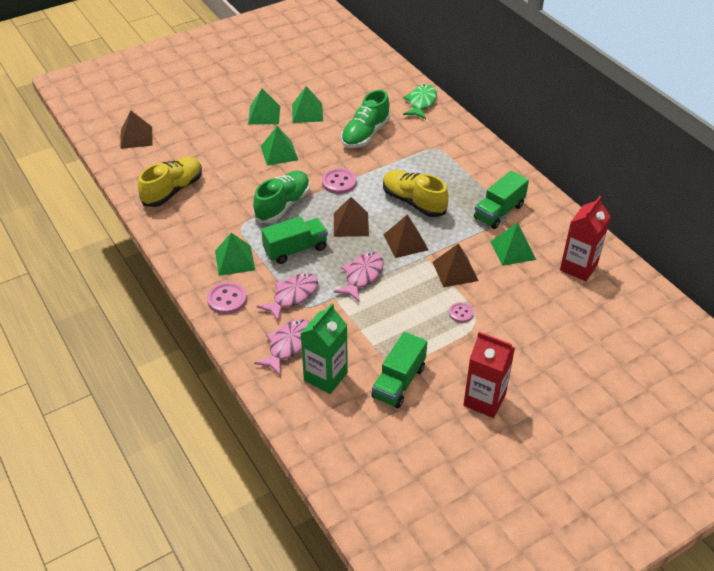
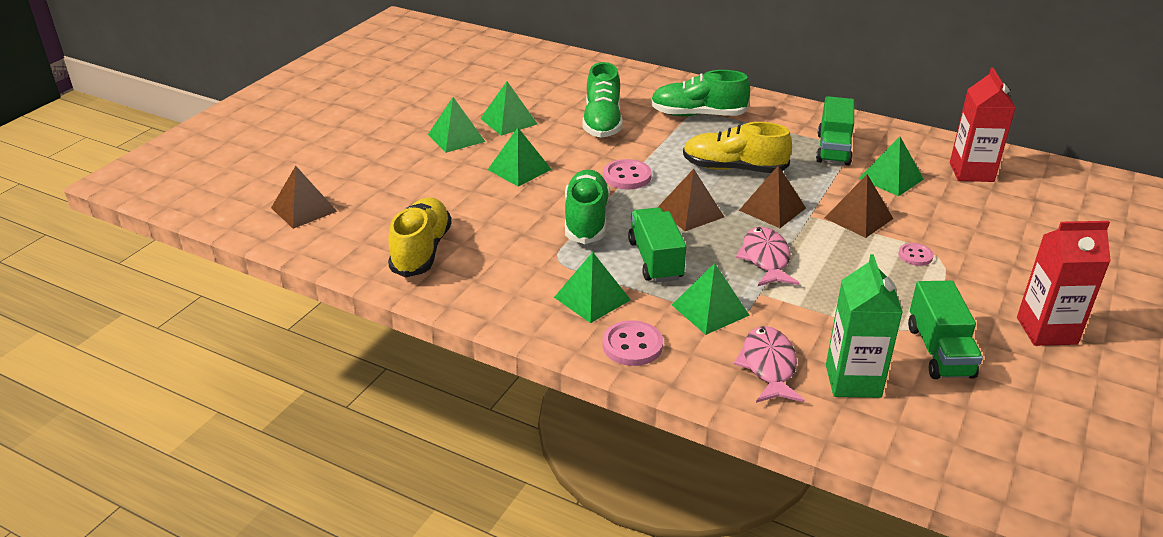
camera: 30 degrees left, 10 degrees down
(292, 296) = (710, 310): pink fish -> green pyramid
(295, 249) = (655, 260): green truck -> green truck turned 45 degrees counterclockwise
(421, 103) = (630, 77): green fish -> none
(435, 150) = (698, 115): none -> green shoe

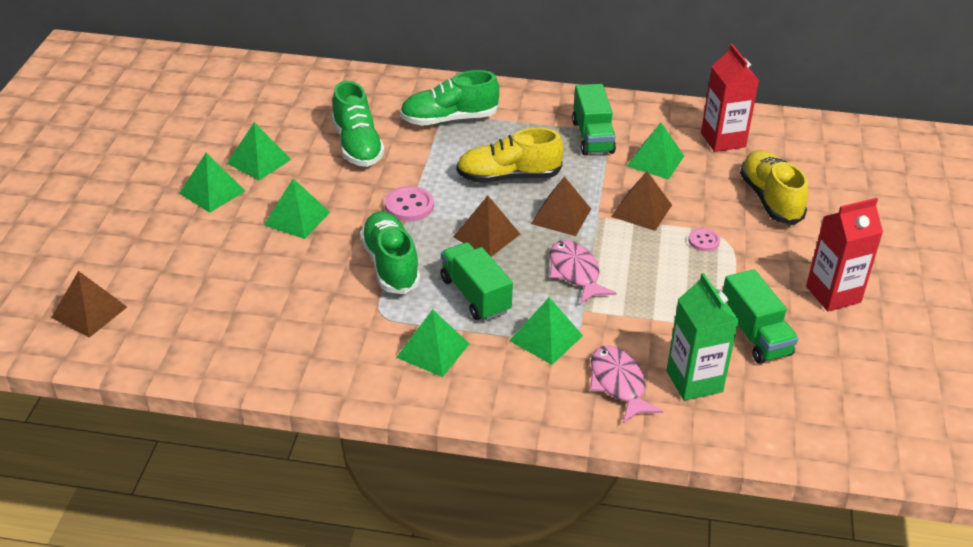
camera: 20 degrees left, 5 degrees up
(421, 251) = (240, 334): yellow shoe -> yellow shoe (770, 199)
(632, 345) = (491, 391): pink button -> none

